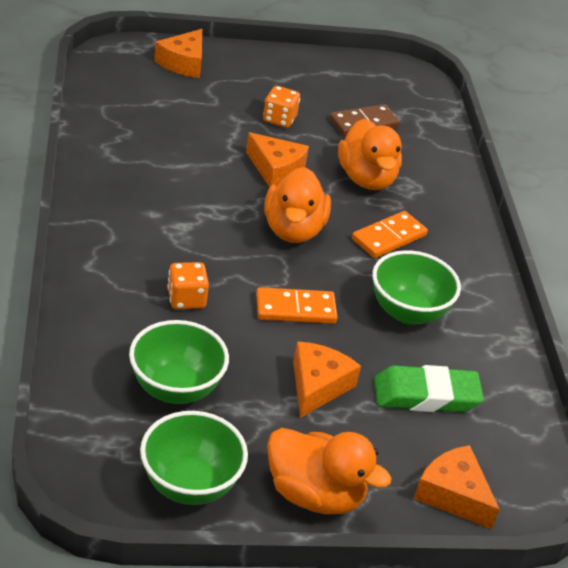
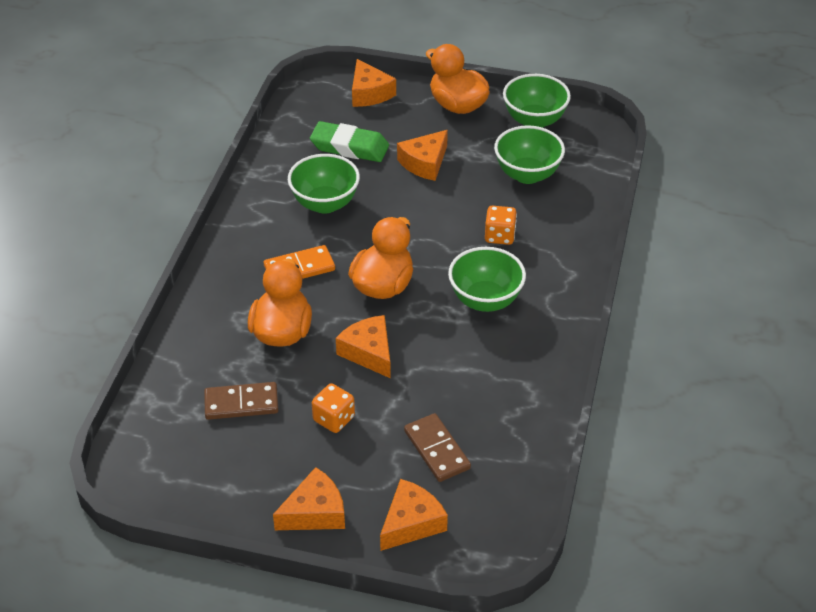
camera: 155 degrees left, 5 degrees up
(179, 227) = (485, 300): none -> green bowl
(181, 106) = (437, 450): none -> brown domino
(260, 64) = (315, 512): none -> orange cheese
(295, 309) = (414, 217): orange domino -> none

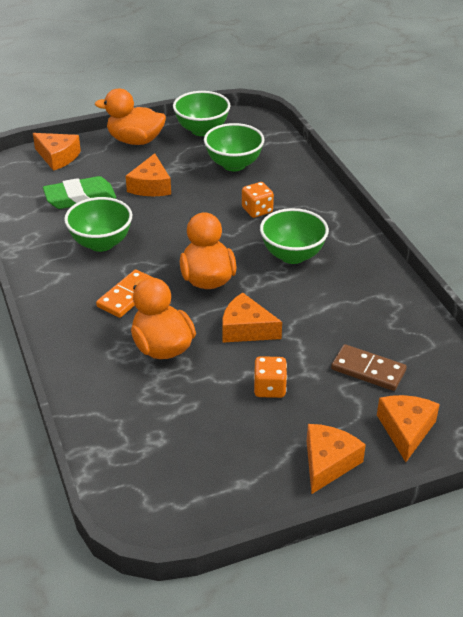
camera: 35 degrees left, 5 degrees down
(241, 403) = (184, 415): brown domino -> none

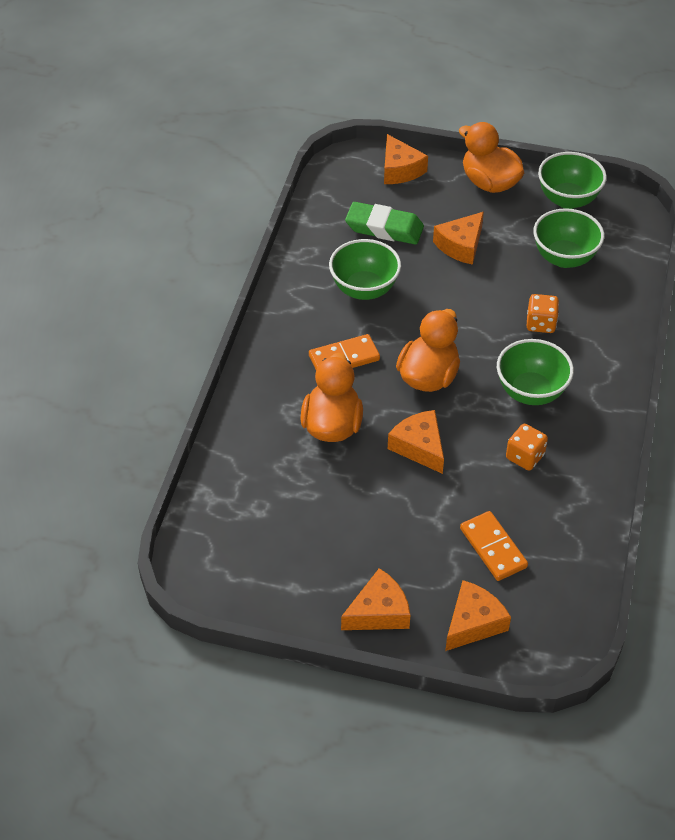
camera: 35 degrees right, 10 degrees up
(269, 388) = (390, 516): orange dice -> orange dice (525, 456)
(368, 370) = (493, 548): brown domino -> orange domino

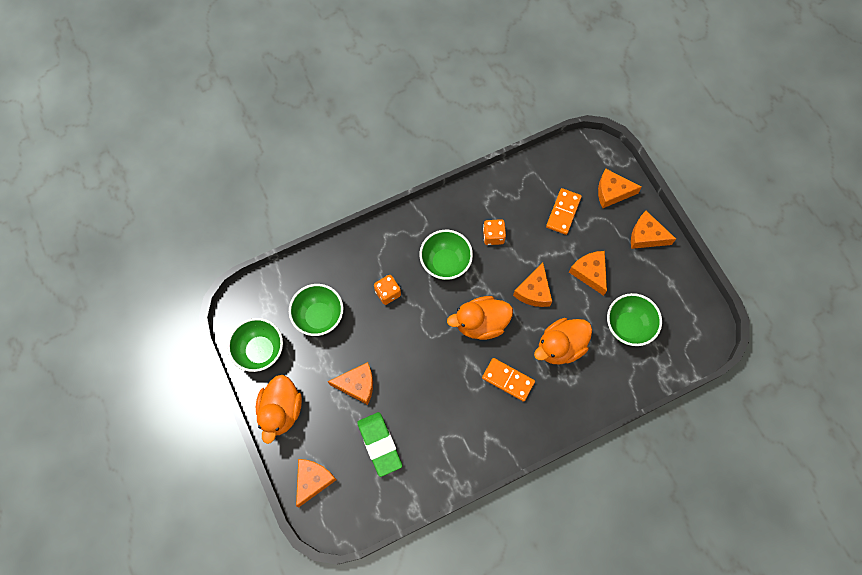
camera: 130 degrees left, 20 degrees up
(364, 289) = (444, 413): green bowl -> green bowl (628, 326)
(388, 515) = (590, 273): none -> orange cheese

